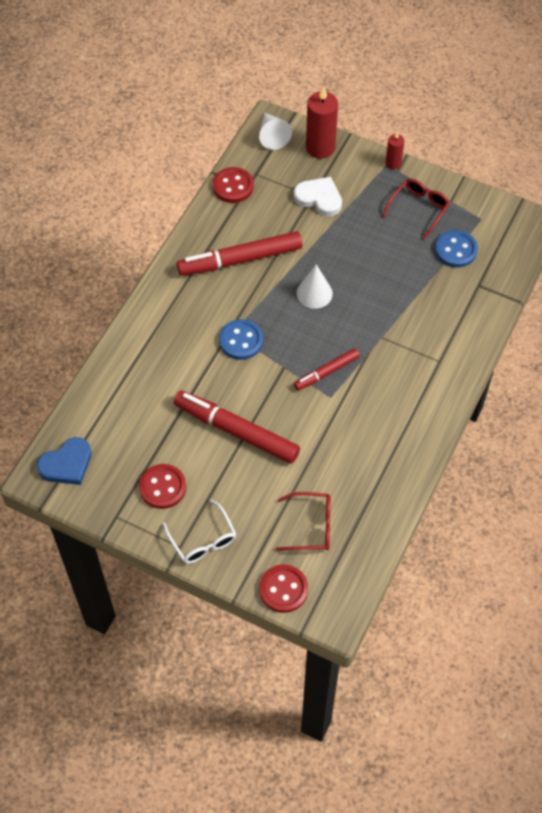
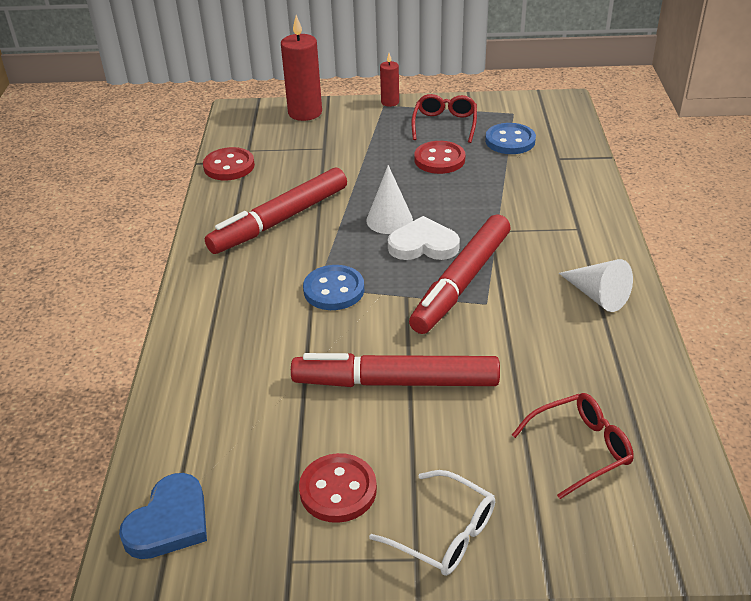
camera: 25 degrees left, 20 degrees down
(272, 136) = (246, 119): white cone -> white cone (597, 296)
(283, 589) = (610, 546): red button -> red button (439, 159)
(319, 198) = (333, 147): white heart -> white heart (423, 245)
(326, 372) = (462, 282): red marker -> red marker, size x1.80

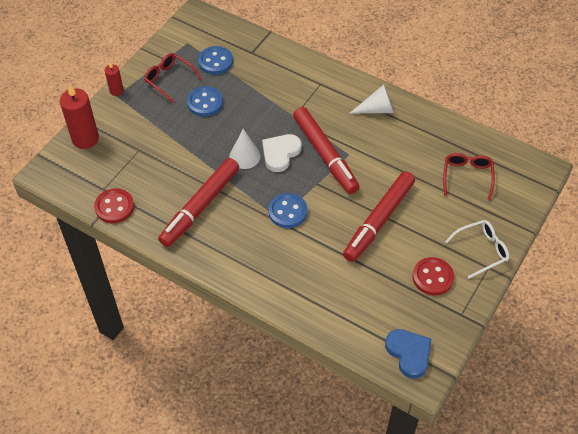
camera: 60 degrees left, 15 degrees up
(280, 220) = (200, 207): red marker -> red marker turned 45 degrees clockwise
(439, 159) = (205, 102): red button -> blue button

